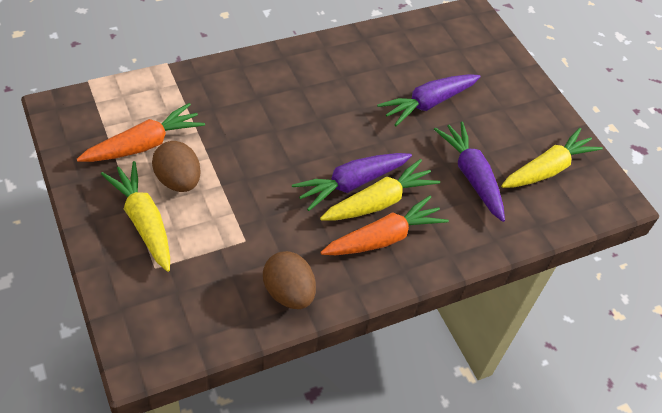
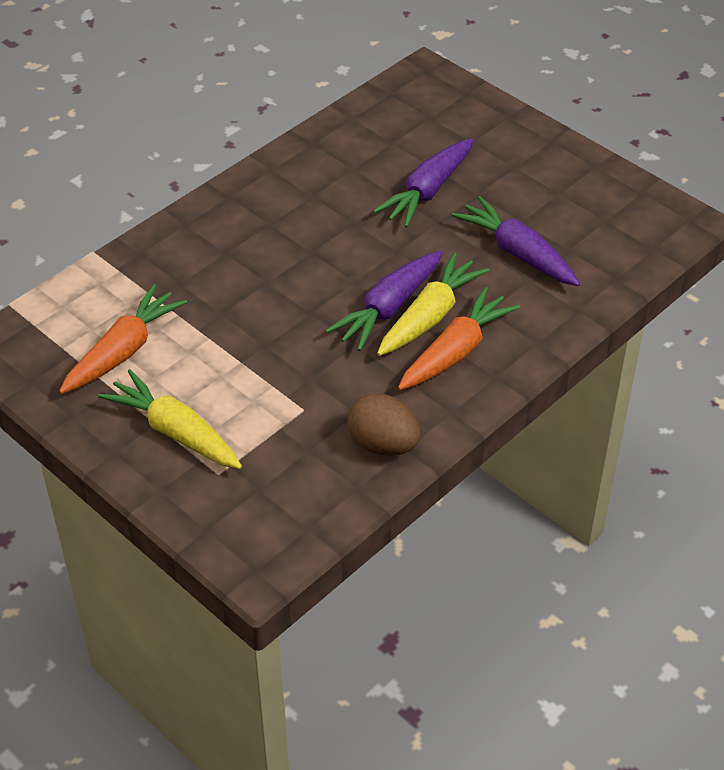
camera: 15 degrees left, 5 degrees down
(178, 181) = (188, 375): brown egg -> none
(547, 169) = (597, 216): yellow carrot -> none

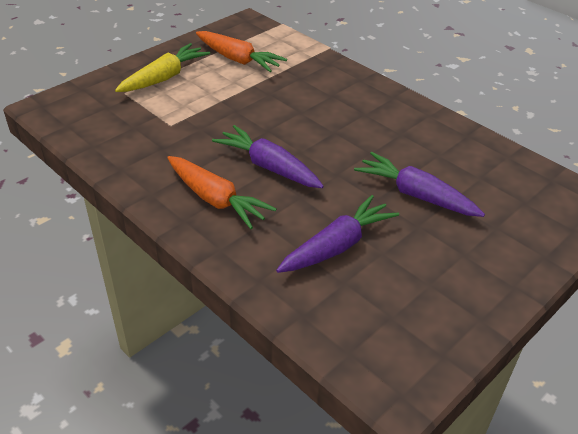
camera: 90 degrees right, 5 degrees down
(383, 444) = (128, 158): brown egg -> none
(430, 316) = (258, 188): yellow carrot -> none

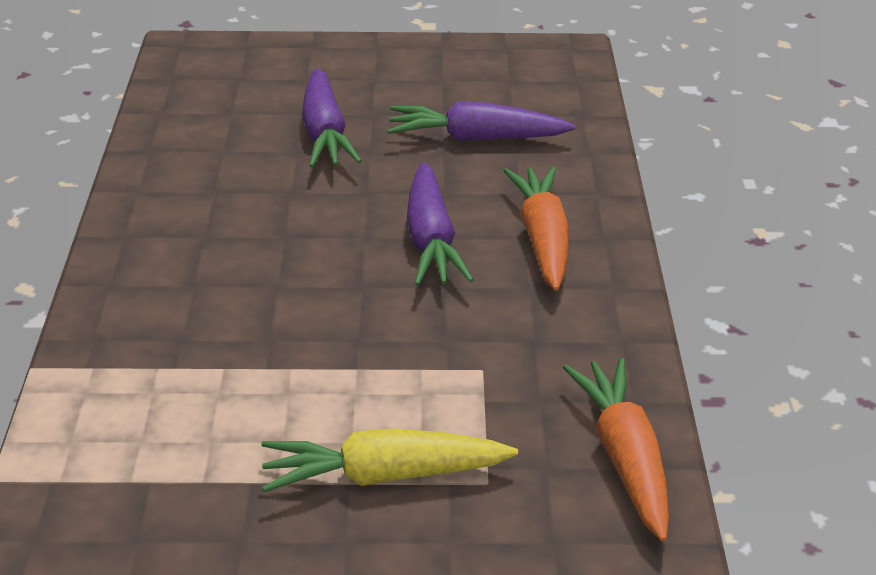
camera: 135 degrees left, 5 degrees down
(238, 59) = (210, 438): orange carrot -> orange carrot (624, 458)

